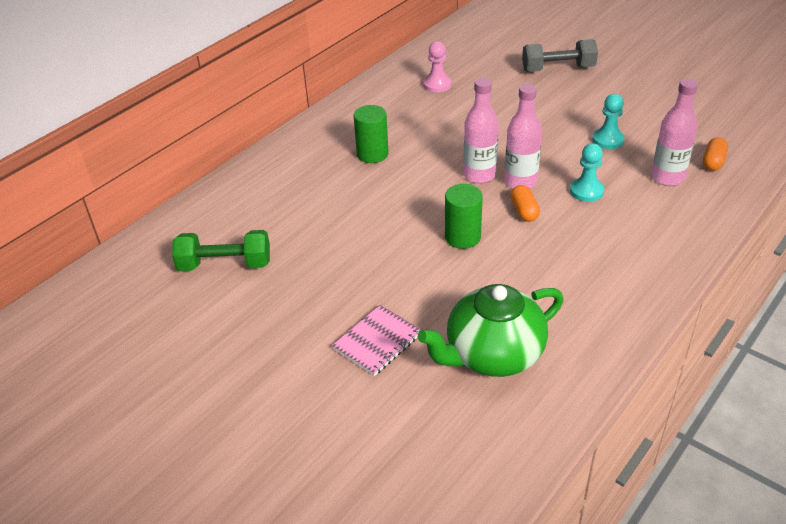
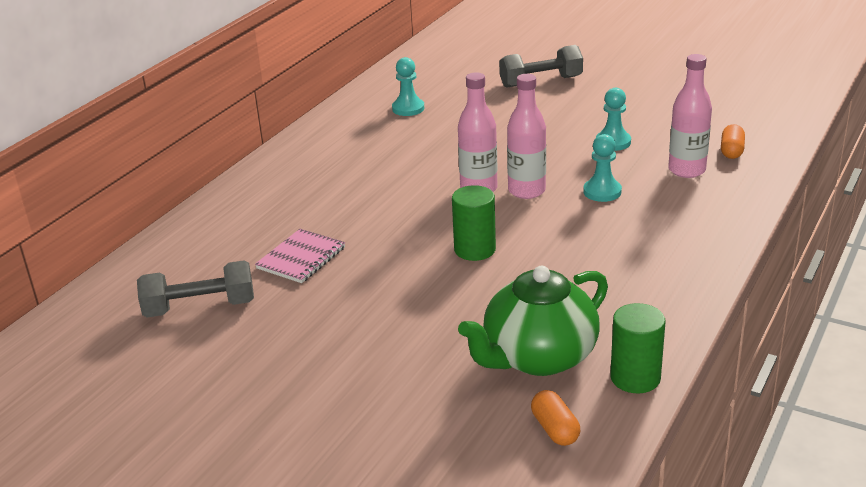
camera: 10 degrees left, 10 degrees down
(225, 264) = (200, 307): green dumbbell -> grey dumbbell
(372, 154) = (350, 181): green cylinder -> green cylinder (635, 378)
(377, 342) = (402, 361): pink notebook -> pink notebook (301, 258)
(437, 85) = (408, 108): pink pawn -> turquoise pawn
(524, 211) = (538, 218): orange capsule -> orange capsule (555, 429)

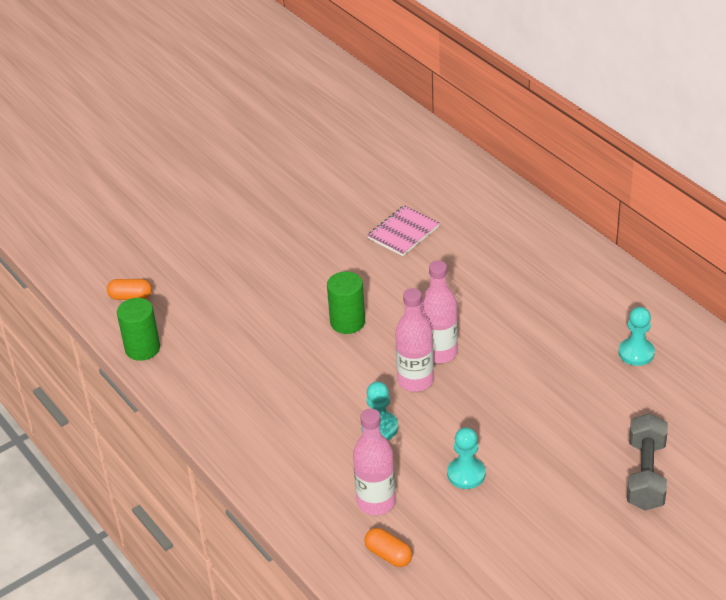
camera: 115 degrees right, 10 degrees up
(200, 307) = (375, 178): grey dumbbell -> none
(301, 258) = (403, 232): pink notebook -> pink notebook turned 75 degrees clockwise
(538, 357) = (199, 312): green teapot -> none

